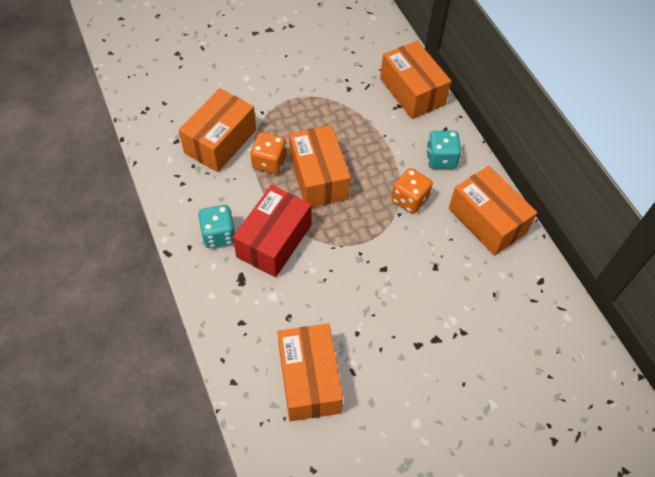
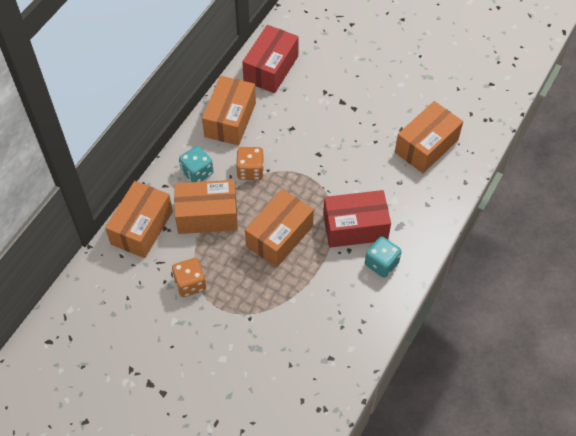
camera: 125 degrees left, 0 degrees up
(220, 141) = (304, 325): orange box -> orange box (207, 215)
(269, 162) = (294, 277): orange dice -> orange dice (190, 284)
(535, 301) = (271, 68): none -> red box

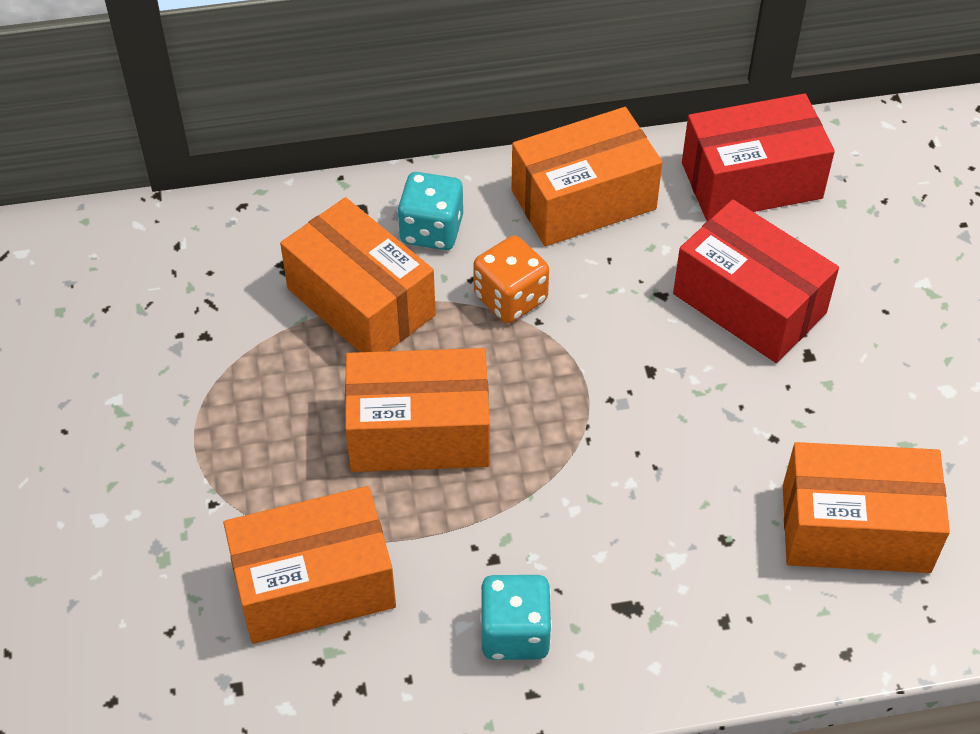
camera: 50 degrees right, 5 degrees down
(142, 227) = (253, 234): orange box -> orange box (314, 584)
(190, 284) = (205, 372): orange dice -> none
(355, 227) = (552, 535): red box -> red box (749, 303)

